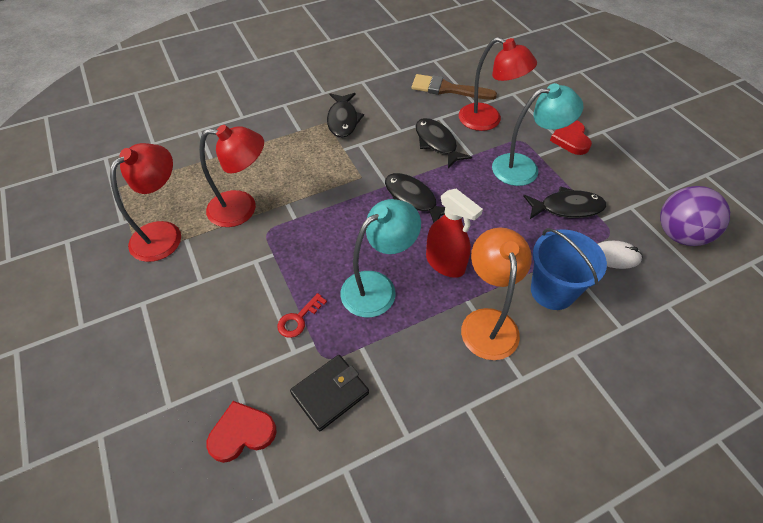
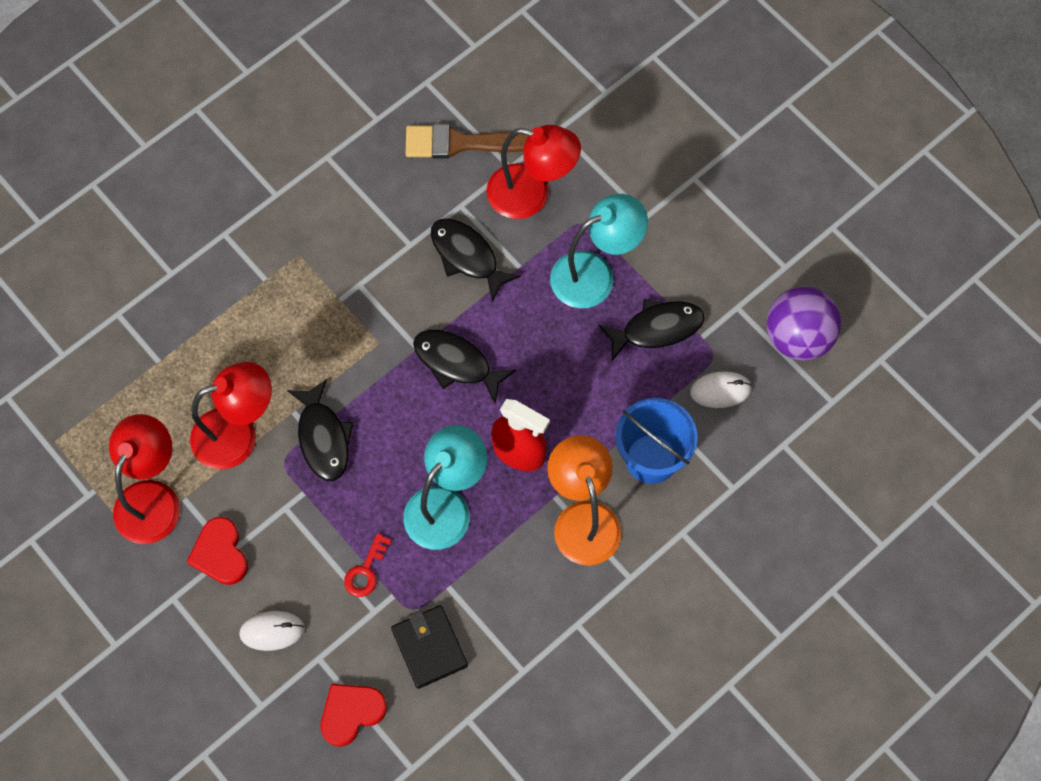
camera: 15 degrees left, 15 degrees up
(205, 346) = (272, 631): none -> white mouse
(330, 393) = (429, 647): black wallet -> black wallet turned 60 degrees counterclockwise
(343, 120) = (322, 245): black fish -> black fish (323, 438)
(570, 139) = (651, 205): red heart -> red heart (220, 553)

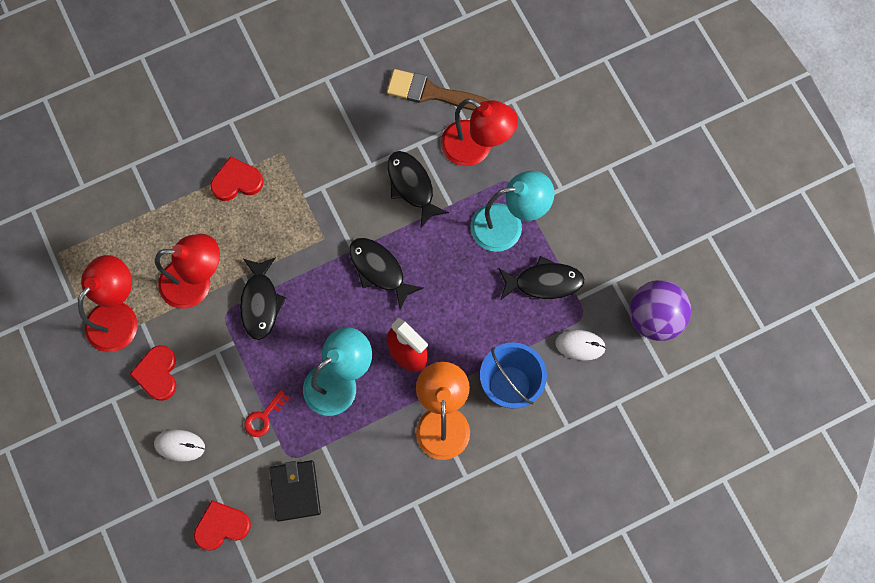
camera: 15 degrees right, 5 degrees up
(253, 303) = (237, 181): none -> red heart

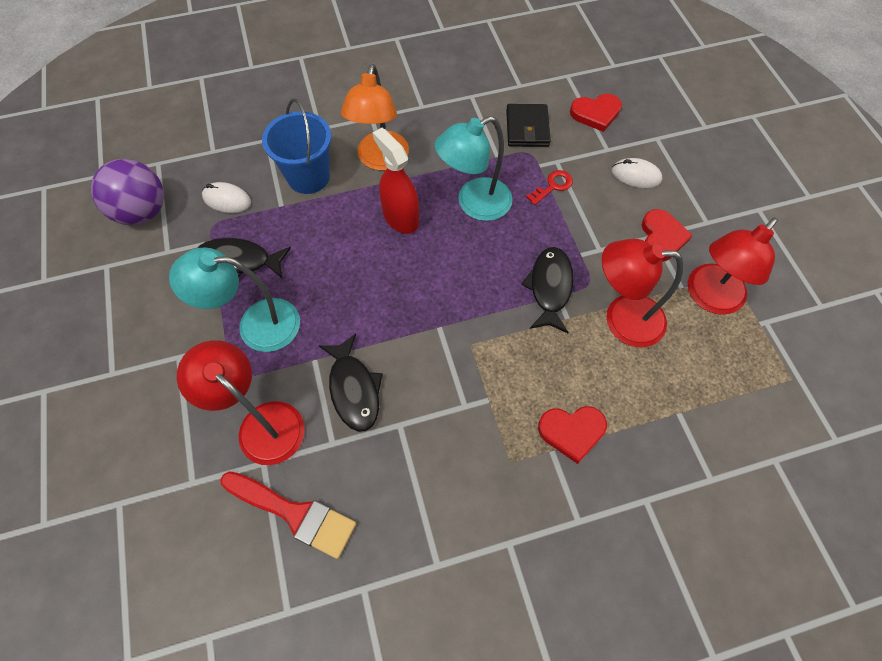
camera: 170 degrees left, 10 degrees down
(379, 270) = (413, 301): black fish -> none
(432, 93) = (294, 513): brown brush -> red brush

